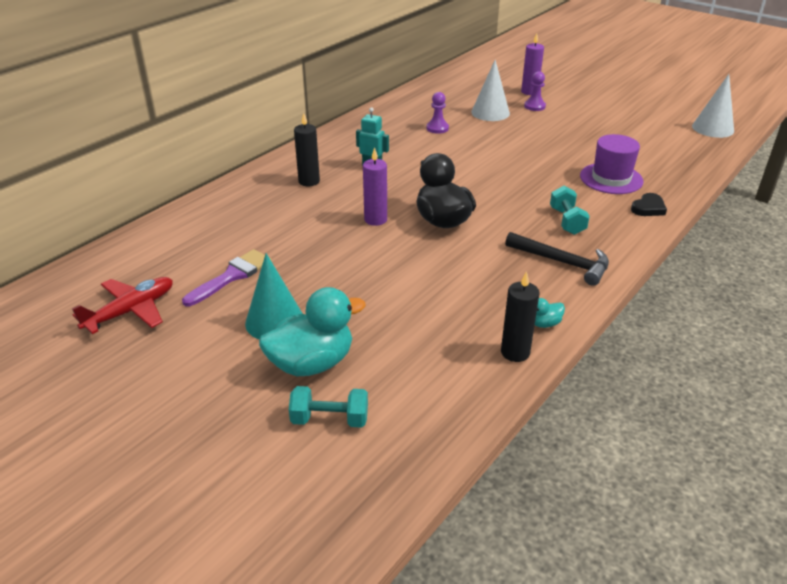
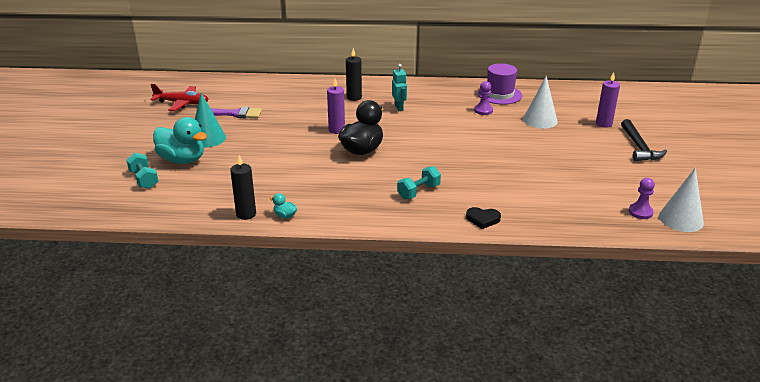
camera: 55 degrees right, 5 degrees down
(534, 106) = (581, 133): purple pawn -> purple pawn (640, 212)
(562, 262) = (362, 204): black hammer -> black hammer (639, 147)
(611, 178) = (507, 193): purple hat -> purple hat (500, 94)

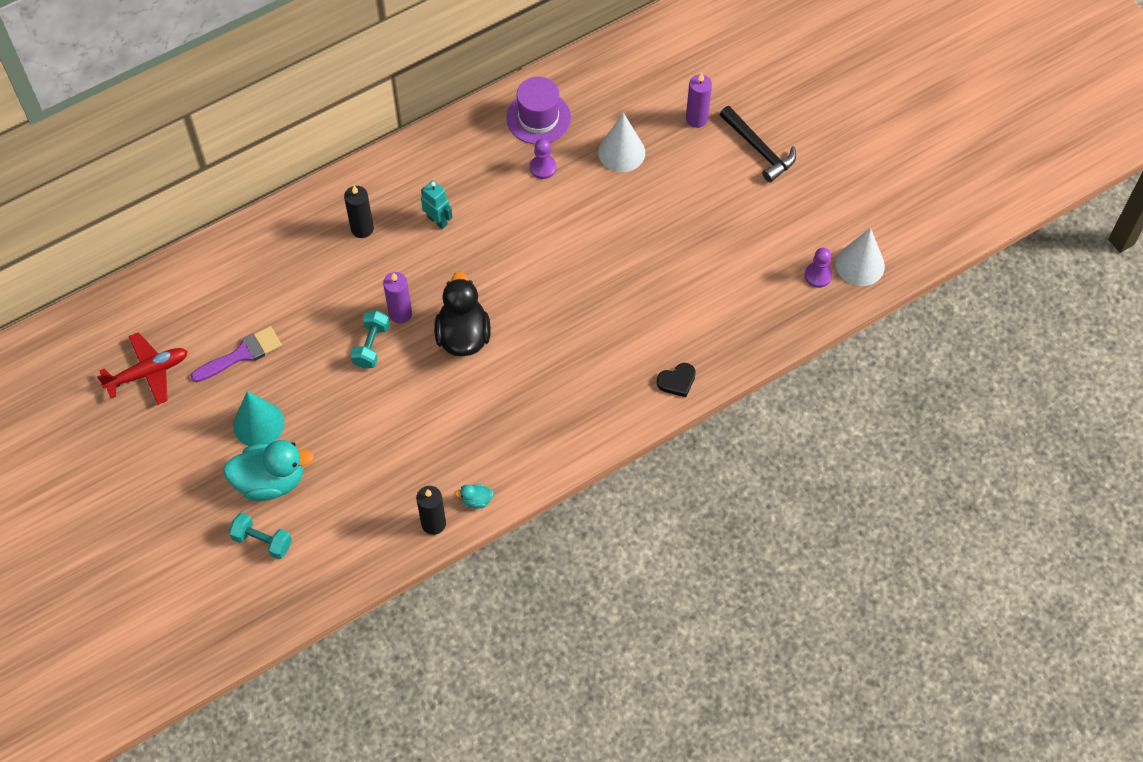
camera: 35 degrees left, 30 degrees up
(418, 192) = (582, 375): turquoise dumbbell -> turquoise dumbbell (371, 346)

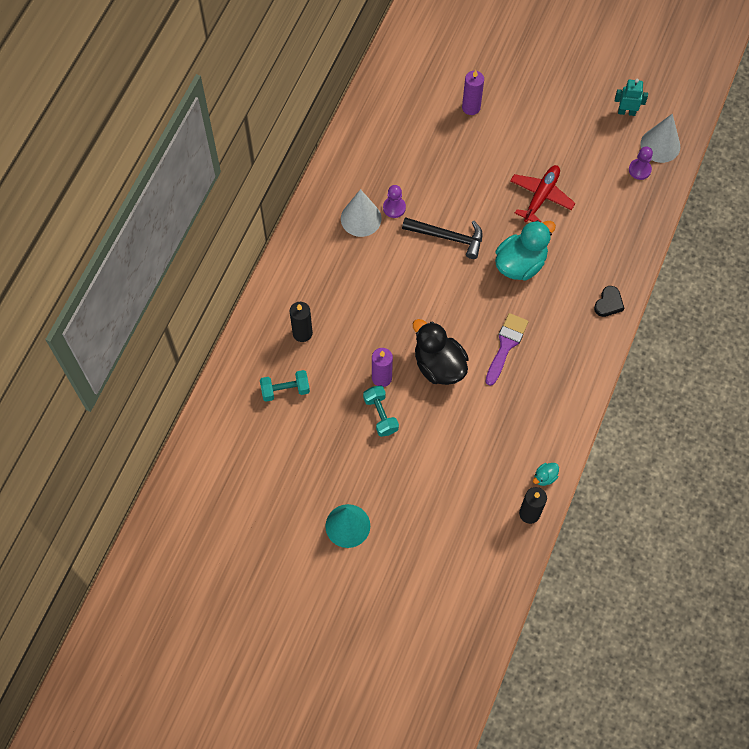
camera: 35 degrees left, 5 degrees up
(148, 373) = (234, 542): red plane -> red plane (541, 196)
(241, 354) = (292, 483): purple brush -> purple brush (506, 345)
(262, 541) = (422, 609): turquoise dumbbell -> turquoise dumbbell (285, 390)
(270, 481) = (391, 561): turquoise duck -> turquoise duck (520, 263)
(437, 220) = (352, 293): turquoise robot -> turquoise robot (626, 112)
(538, 118) = (361, 173): purple hat -> none
(621, 152) = (439, 163): white cone -> white cone (361, 218)
(758, 149) = (529, 103): black hammer -> black hammer (447, 237)

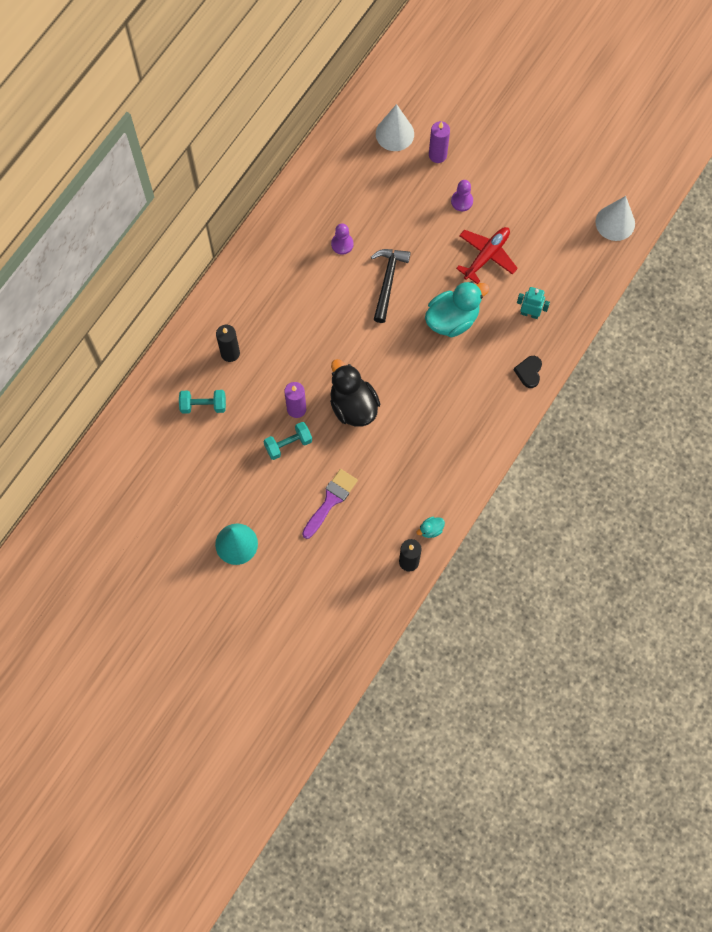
camera: 10 degrees right, 5 degrees up
(361, 218) = (308, 249): white cone -> white cone (394, 134)
(380, 415) = (288, 444): turquoise dumbbell -> turquoise dumbbell turned 75 degrees clockwise
(447, 237) = (387, 281): black hammer -> black hammer turned 105 degrees counterclockwise
(506, 345) = (421, 397): purple brush -> purple brush (330, 500)
(608, 303) = (529, 372): black heart -> black heart turned 150 degrees clockwise
(626, 112) = (589, 183): turquoise robot -> turquoise robot (529, 313)
(639, 170) = (589, 244): purple pawn -> purple pawn (462, 201)

